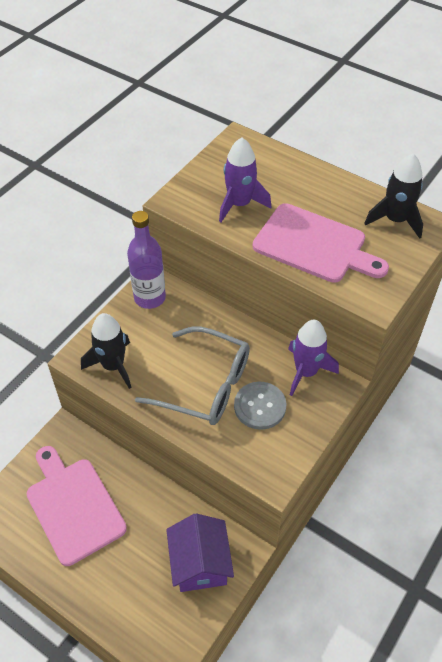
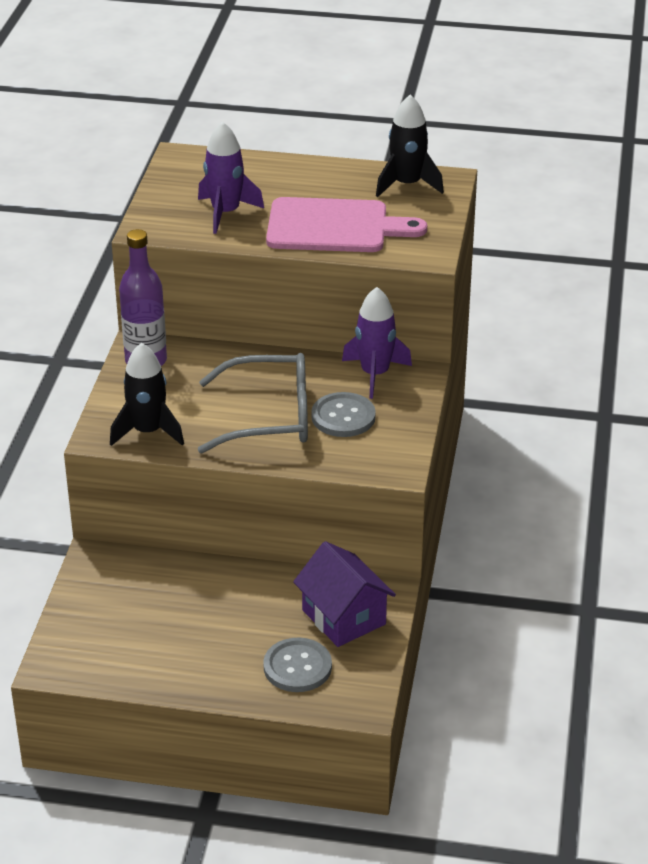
camera: 25 degrees left, 15 degrees down
(74, 506) = (157, 618): pink cutting board -> none
(142, 598) = (297, 667): none -> grey button

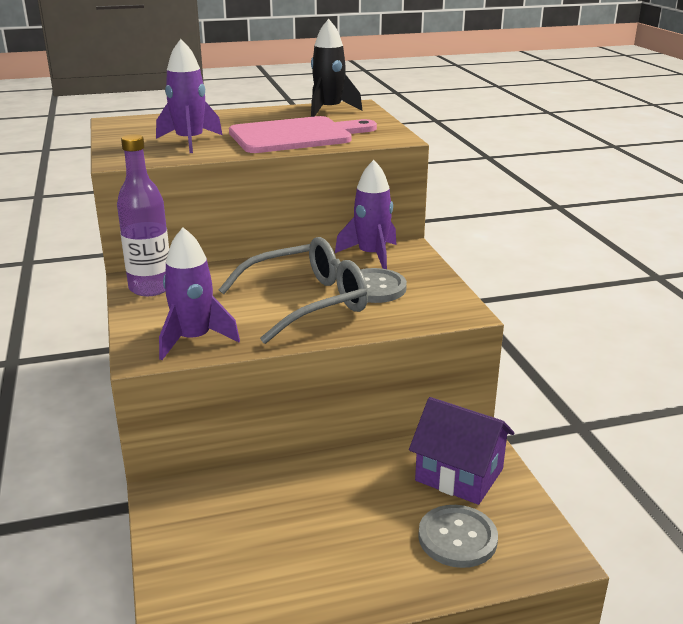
camera: 25 degrees left, 10 degrees down
(148, 431) = (194, 339): black rocket -> purple rocket

